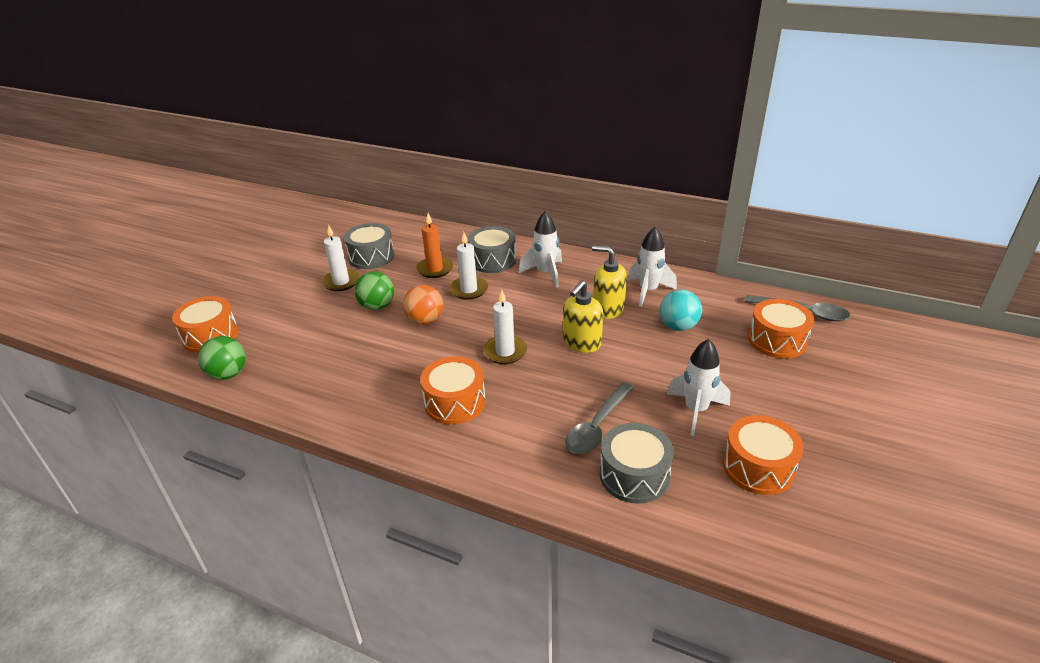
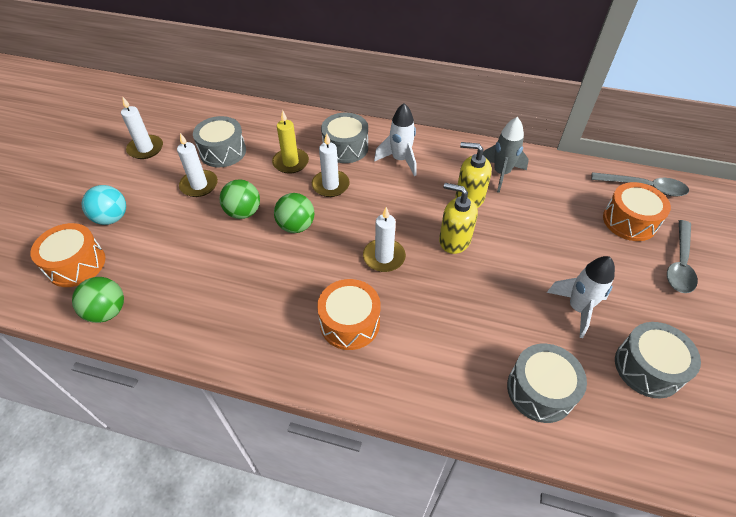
camera: 10 degrees left, 15 degrees up
(299, 250) = (145, 149): none -> white candle
(425, 320) = (296, 226): orange ball -> green ball
(435, 269) = (290, 162): orange candle -> yellow candle
(581, 343) = (454, 240): yellow soap dispenser -> yellow soap dispenser turned 90 degrees clockwise
(597, 426) = (492, 337): grey spoon -> grey spoon (679, 264)
(648, 291) = (501, 174): white rocket -> grey rocket
(678, 326) = (538, 213): turquoise ball -> turquoise ball (112, 218)
(758, 467) = (647, 367): orange drum -> grey drum

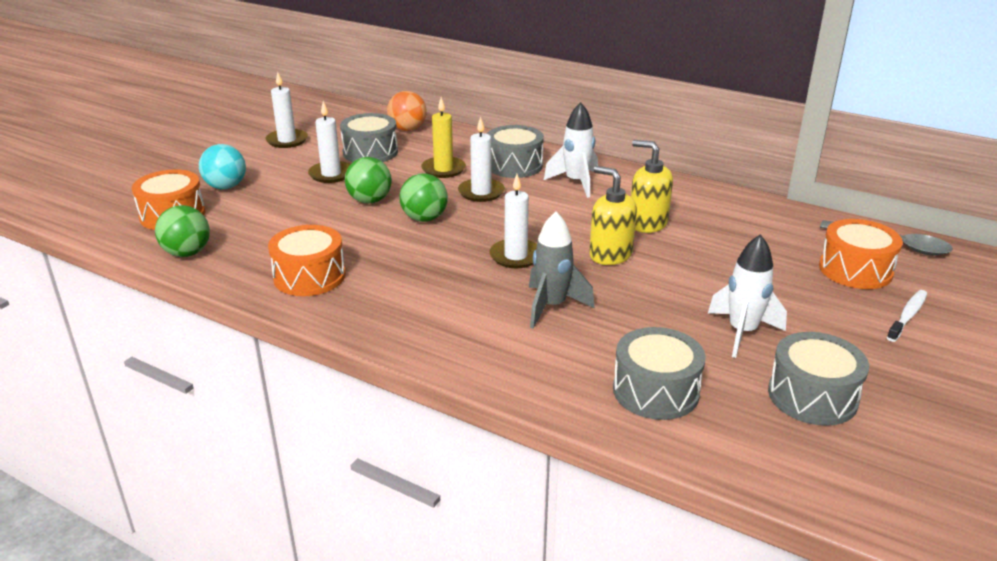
camera: 15 degrees right, 20 degrees down
(244, 117) = (407, 129): none -> orange ball
(350, 323) = (448, 301): orange drum -> orange drum (309, 276)
(501, 174) = (700, 209): grey rocket -> grey rocket (552, 307)
(679, 264) = (907, 316): grey spoon -> white toothbrush

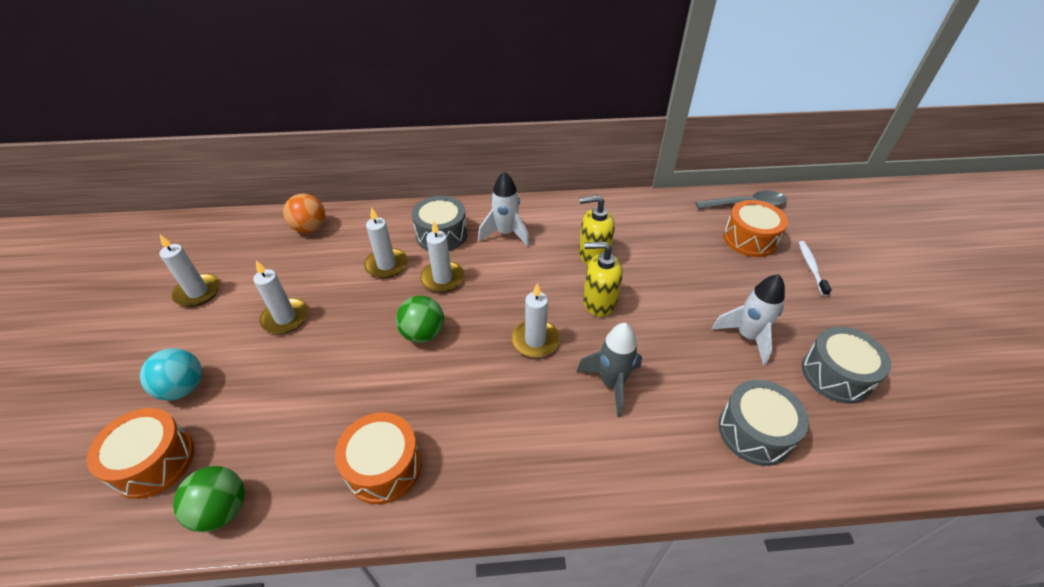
camera: 35 degrees left, 15 degrees up
(370, 152) = (299, 272): grey drum -> none
(370, 201) = (354, 335): green ball -> none
(443, 169) = (386, 265): yellow candle -> white candle

